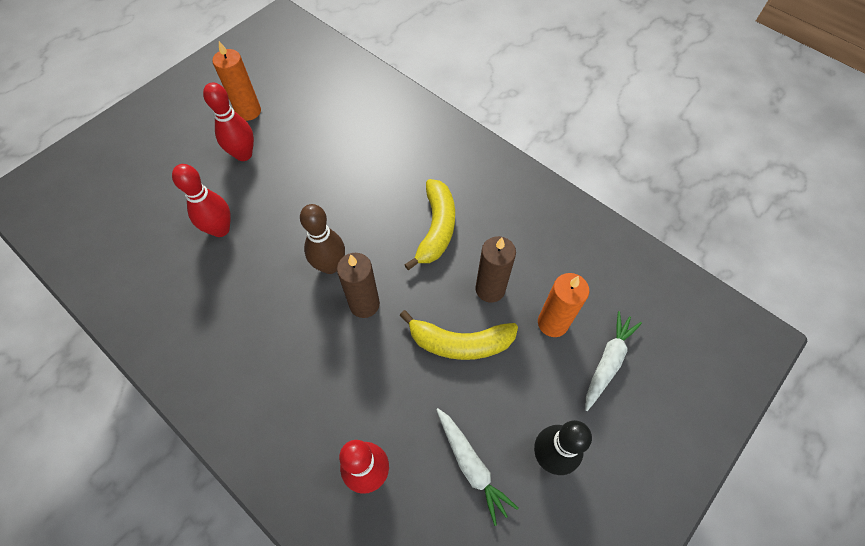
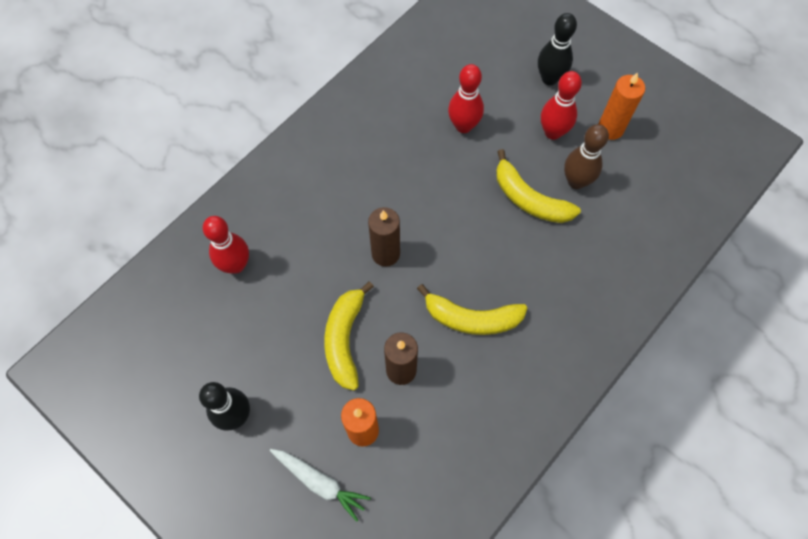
camera: 90 degrees right, 5 degrees up
(180, 153) = (549, 78): none -> black bowling pin
(314, 177) = (529, 199): none -> yellow banana
(330, 265) = (426, 221): brown bowling pin -> brown bowling pin (576, 181)
(471, 466) = (233, 346): white carrot -> none

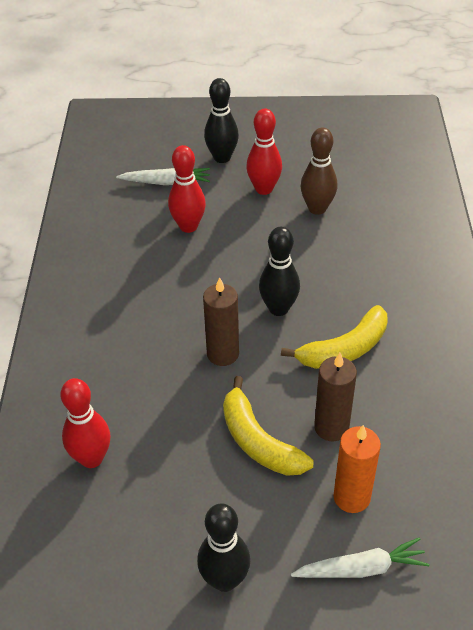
camera: 40 degrees left, 20 degrees down
(459, 247) = (278, 308): none -> black bowling pin
(485, 73) = (166, 182): none -> white carrot
(529, 199) = (295, 241): yellow banana -> none
(610, 129) = (303, 162): orange candle -> none

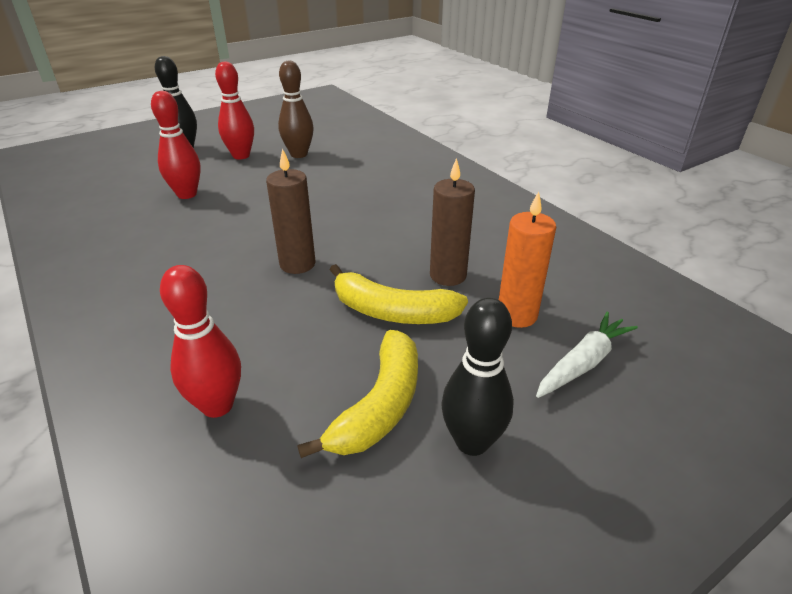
camera: 35 degrees left, 10 degrees down
(166, 182) = (140, 175): white carrot -> none
(278, 308) = (322, 218): black bowling pin -> none
(344, 349) = (405, 224): yellow banana -> yellow banana (380, 406)

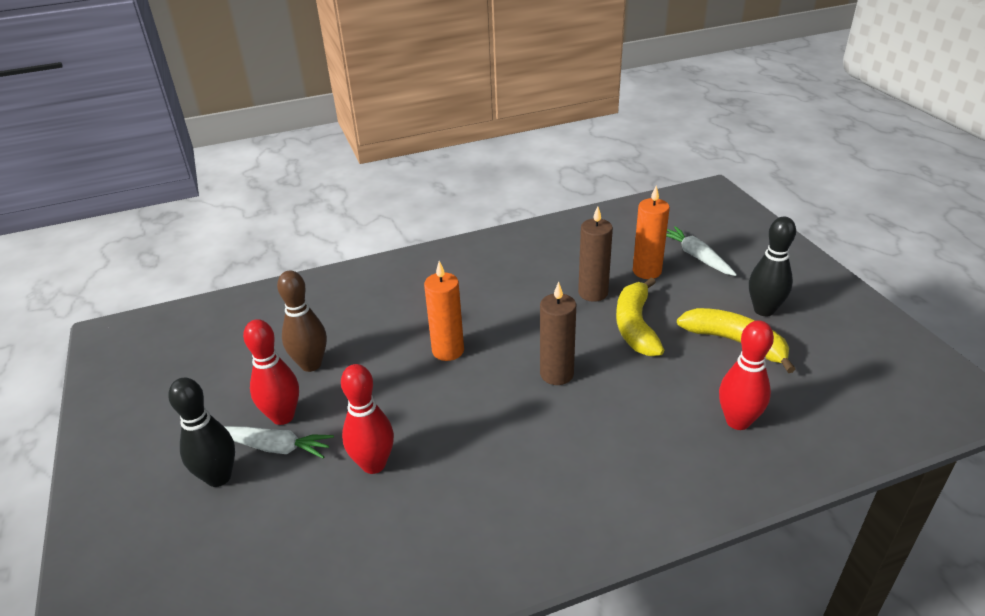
camera: 75 degrees left, 0 degrees up
(210, 159) = (274, 447): none -> white carrot
(325, 204) = (448, 350): none -> orange candle
(392, 311) = (635, 326): yellow banana -> yellow banana turned 150 degrees clockwise

